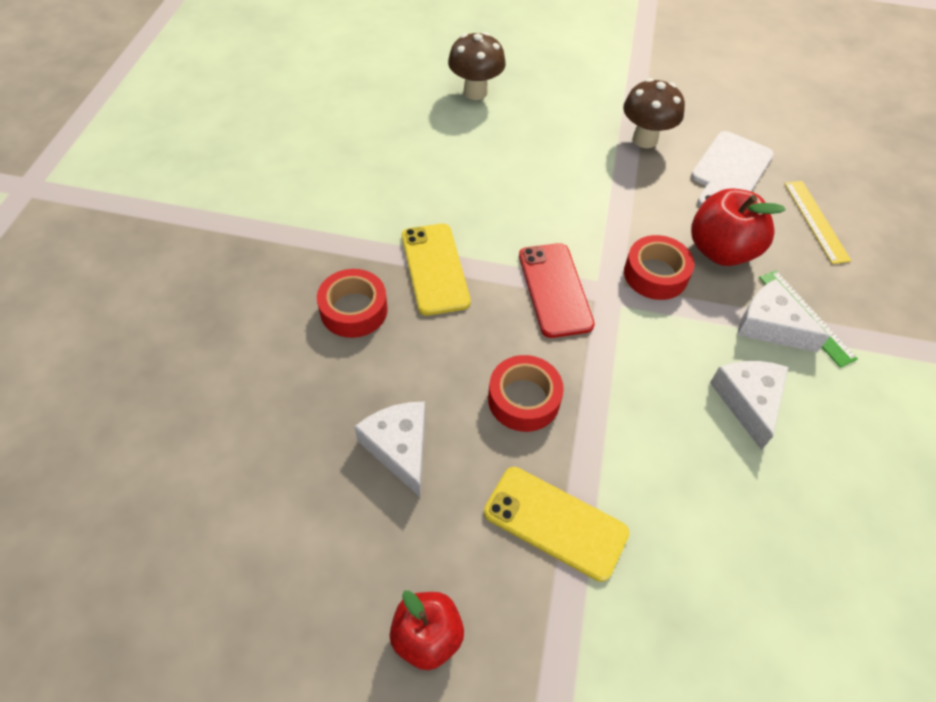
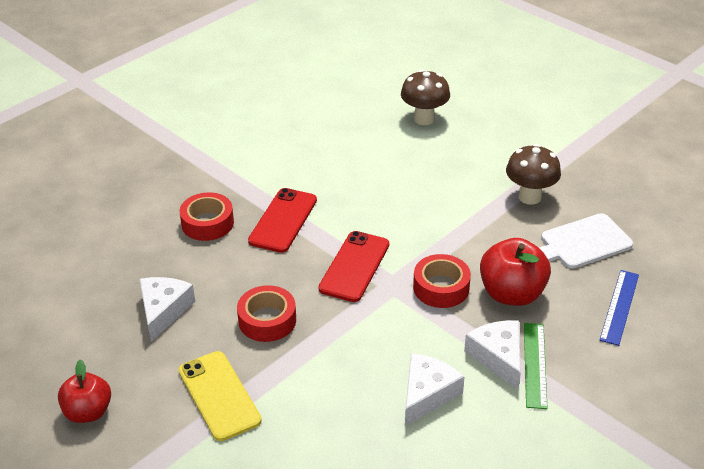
camera: 35 degrees right, 15 degrees down
(435, 269) = (283, 220): yellow phone -> red phone
(816, 221) = (619, 307): yellow ruler -> blue ruler

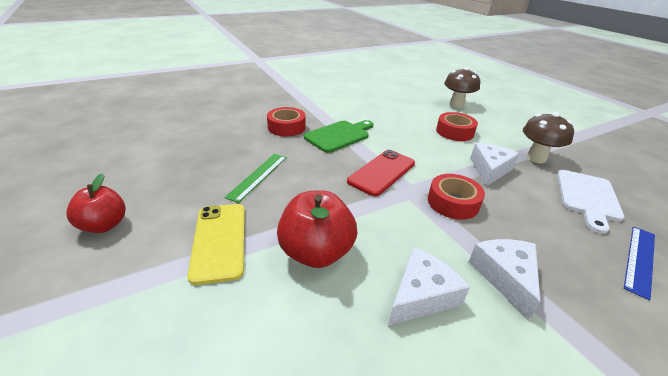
camera: 15 degrees right, 5 degrees down
(163, 310) = (221, 168): white cheese -> white cheese (489, 169)
(267, 320) = (295, 192): red tape -> red tape (454, 132)
(283, 220) = (339, 135): red phone -> green cutting board
(511, 294) = (520, 222): red apple -> red apple (316, 252)
(535, 364) = (548, 295): green ruler -> green ruler (258, 176)
(581, 243) = (587, 197): white cutting board -> white cutting board turned 60 degrees counterclockwise

